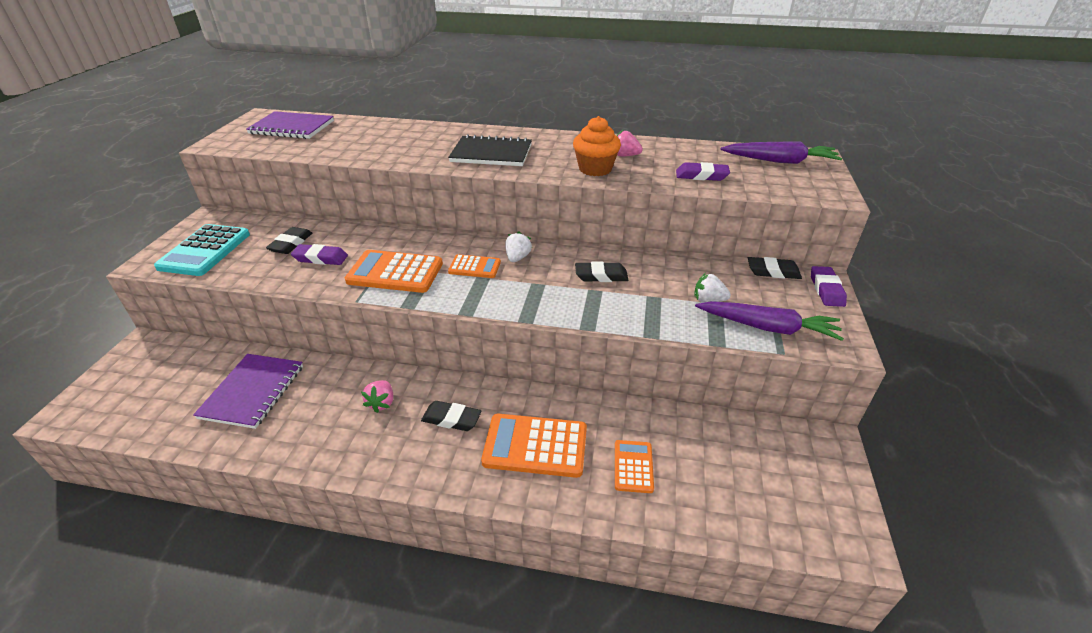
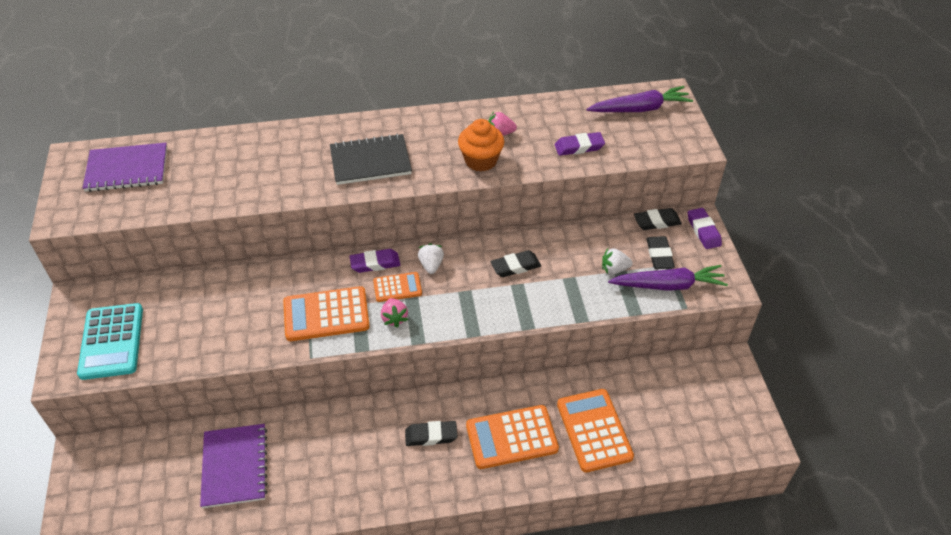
camera: 20 degrees left, 10 degrees up
(291, 244) = (197, 308): black eraser -> black eraser (659, 255)
(320, 258) = (241, 318): purple eraser -> purple eraser (375, 263)
(381, 403) = (361, 440): pink strawberry -> pink strawberry (394, 318)
(633, 466) = (594, 430): orange calculator -> orange calculator, size x1.75

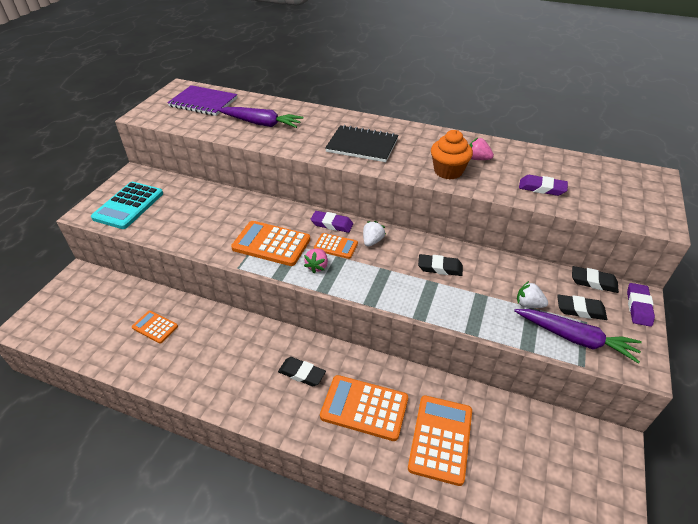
camera: 30 degrees right, 5 degrees down
(235, 466) = (155, 327): purple notebook -> orange calculator
(640, 109) = (618, 179): purple carrot -> purple carrot (261, 123)
(659, 255) = (580, 310): black eraser -> black eraser turned 75 degrees clockwise

